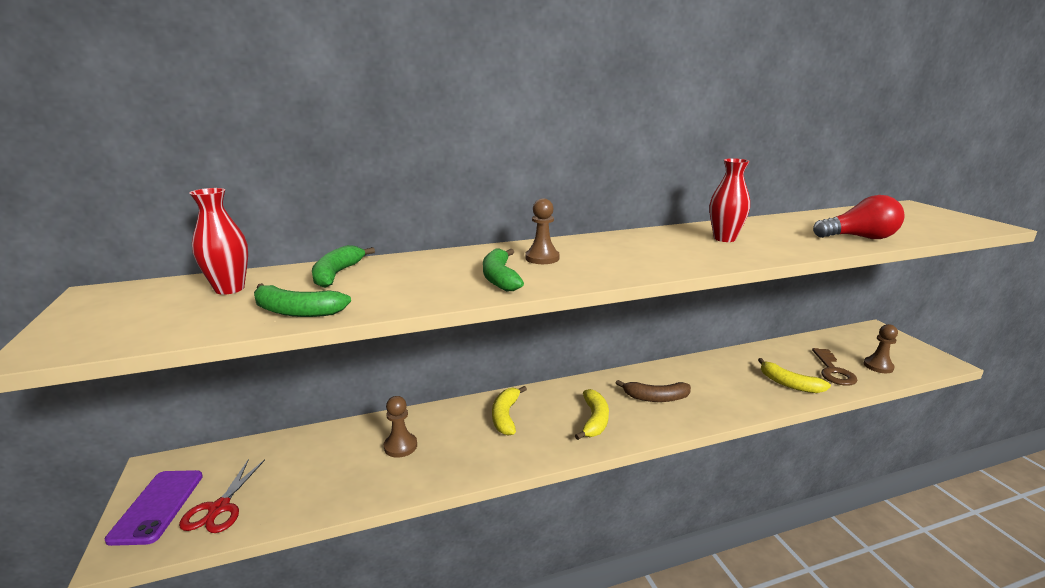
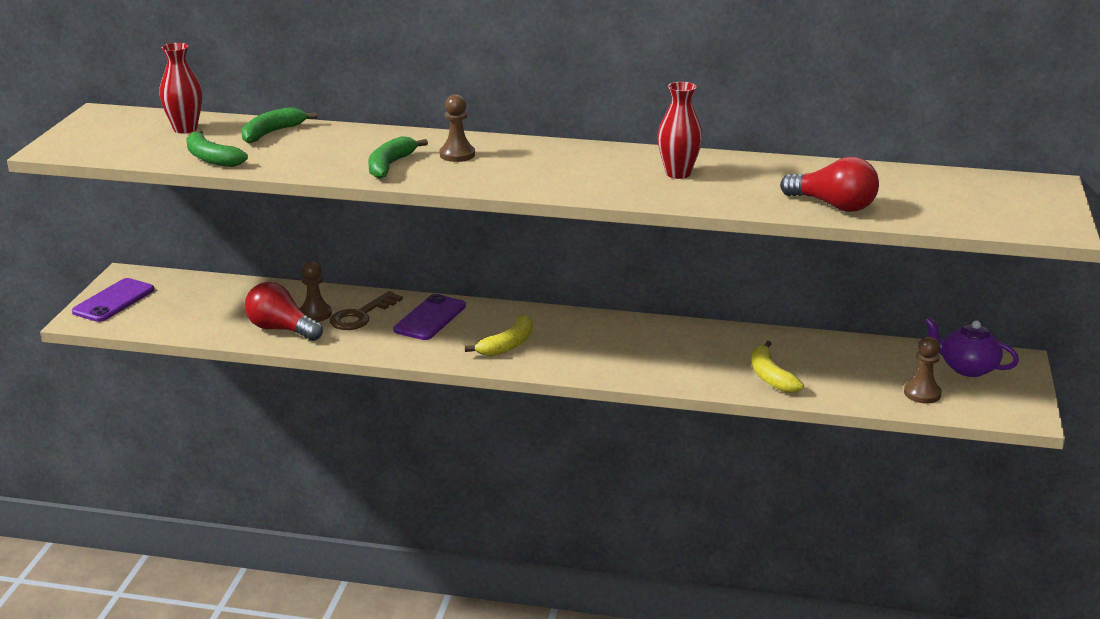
camera: 30 degrees right, 5 degrees up
(219, 508) = (152, 314): red scissors -> none
(381, 475) = (281, 329): none -> red light bulb
(506, 416) = (430, 318): yellow banana -> purple phone
(656, 398) = (598, 345): brown banana -> none
(833, 371) = (852, 381): brown key -> brown key (361, 315)
(866, 341) = (967, 368): none -> purple teapot

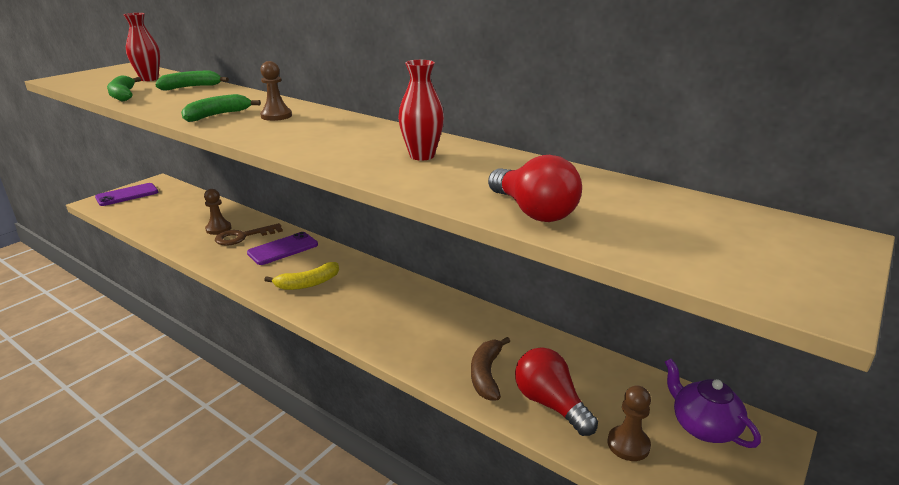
camera: 25 degrees right, 0 degrees up
(281, 329) = (185, 234): red light bulb -> red light bulb (550, 403)
(770, 376) = (486, 374): yellow banana -> brown banana

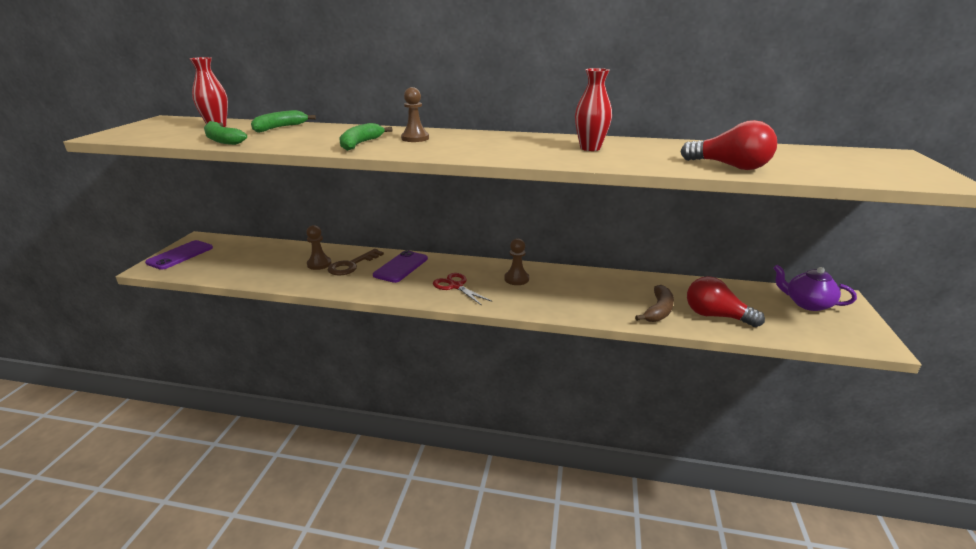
camera: 25 degrees left, 0 degrees up
(308, 283) = (456, 286): yellow banana -> red scissors
(486, 374) = (658, 310): brown banana -> brown banana turned 135 degrees counterclockwise
(628, 444) = (782, 324): brown pawn -> brown pawn (516, 279)

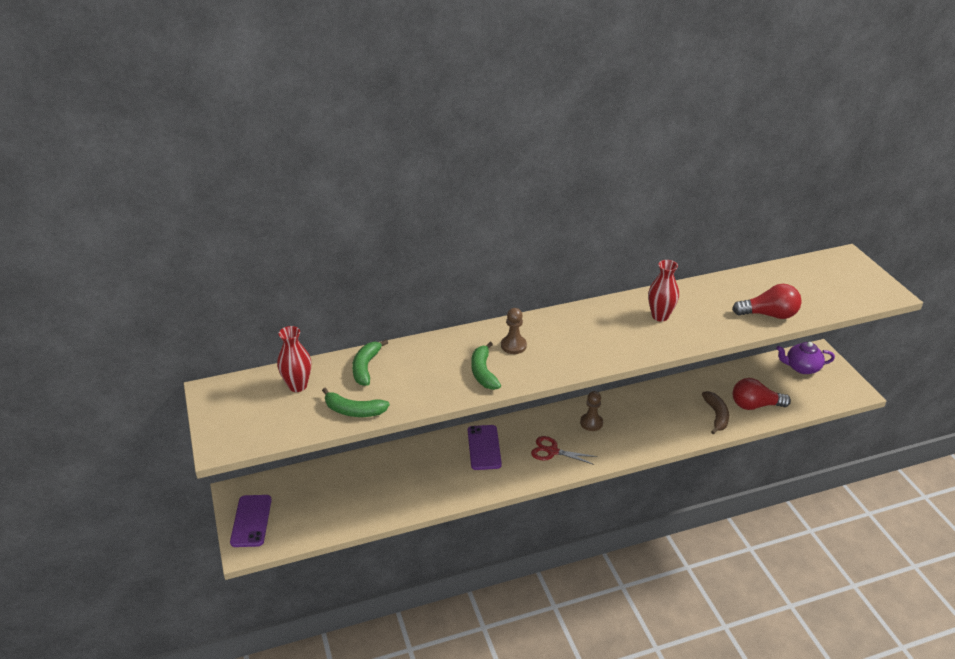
camera: 30 degrees left, 10 degrees up
(319, 264) = (407, 474): brown pawn -> none
(352, 265) = (438, 463): brown key -> none

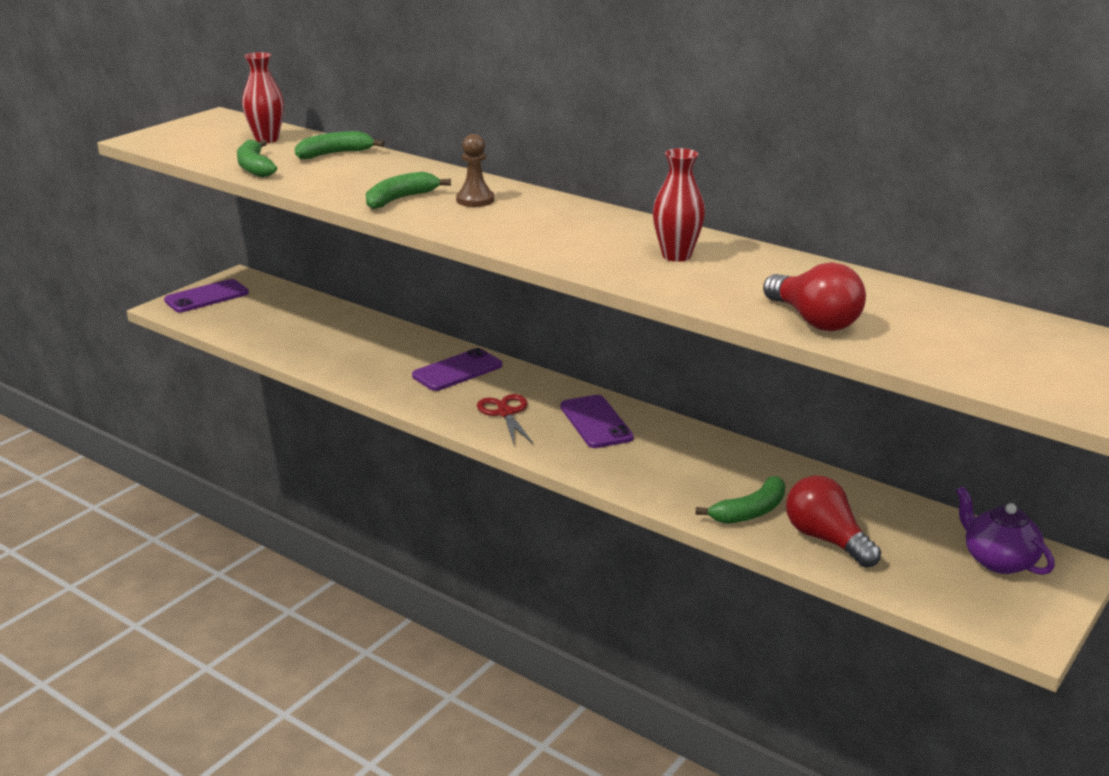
camera: 55 degrees right, 10 degrees down
(591, 423) = (596, 422): brown pawn -> purple phone
(716, 415) = (750, 511): brown banana -> green banana

